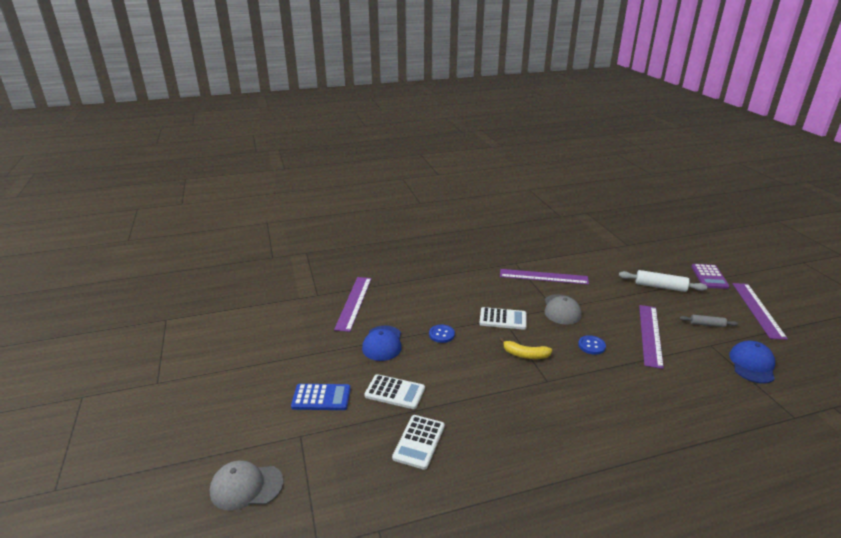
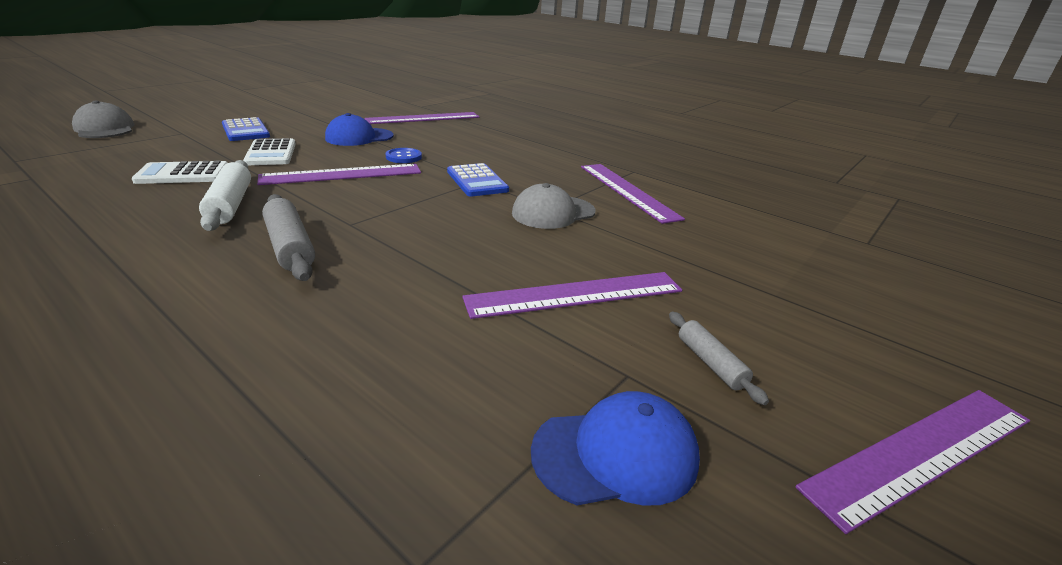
camera: 55 degrees right, 0 degrees up
(462, 367) = (342, 174): none -> purple ruler
(503, 319) = (477, 181): white calculator -> blue calculator
(525, 355) = (403, 203): yellow banana -> none
(570, 408) = (290, 247): none -> grey rolling pin
(591, 346) = (476, 245): blue button -> none
(660, 286) = (773, 290): white rolling pin -> white rolling pin (230, 205)
(709, 277) = (938, 351): purple calculator -> none

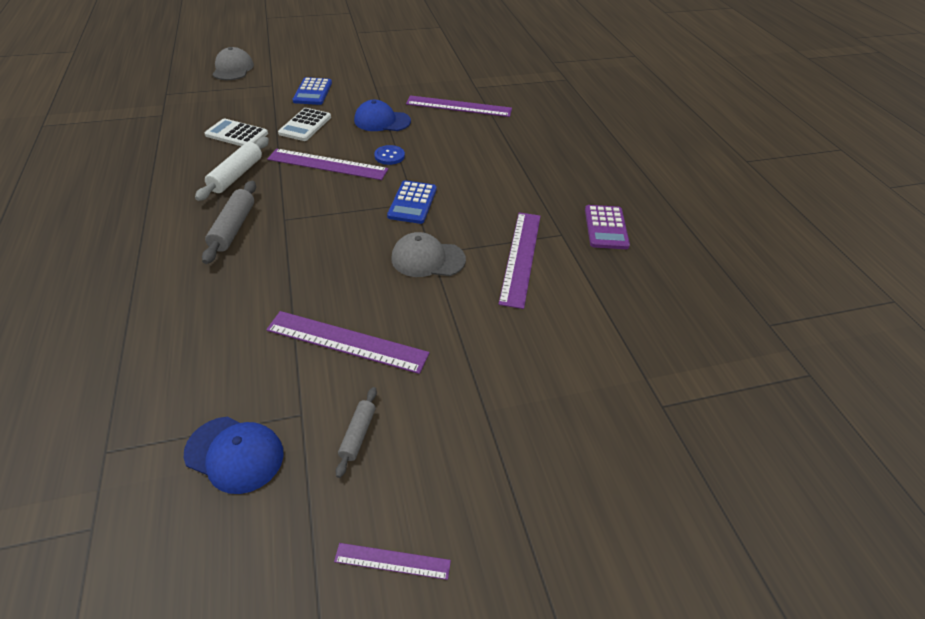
camera: 35 degrees right, 15 degrees up
(657, 160) = (606, 228): none -> purple calculator
(921, 452) = (392, 561): purple ruler -> purple ruler, size x0.52

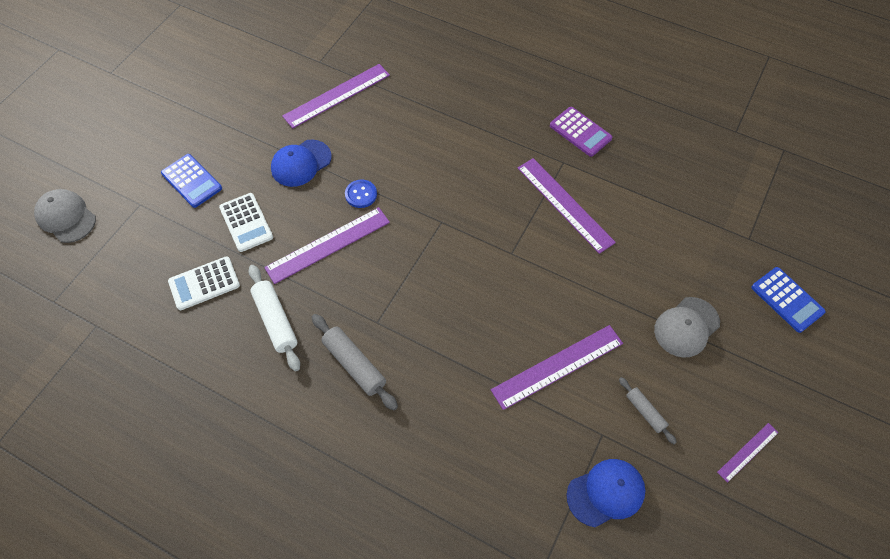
camera: 45 degrees left, 15 degrees up
(412, 203) = (440, 223): blue calculator -> blue calculator (787, 300)
(427, 259) = (515, 260): grey cap -> grey cap (686, 327)

